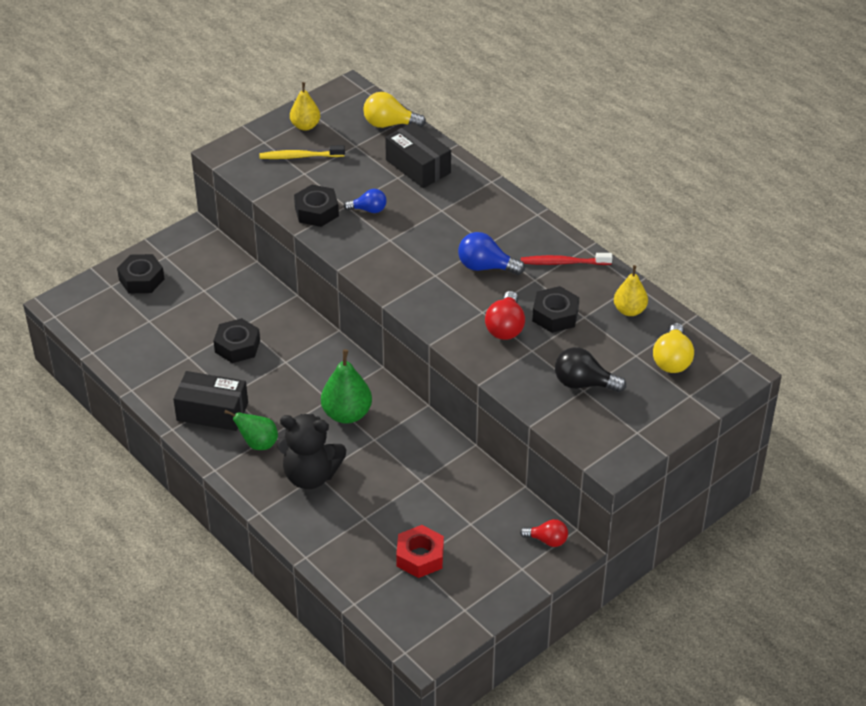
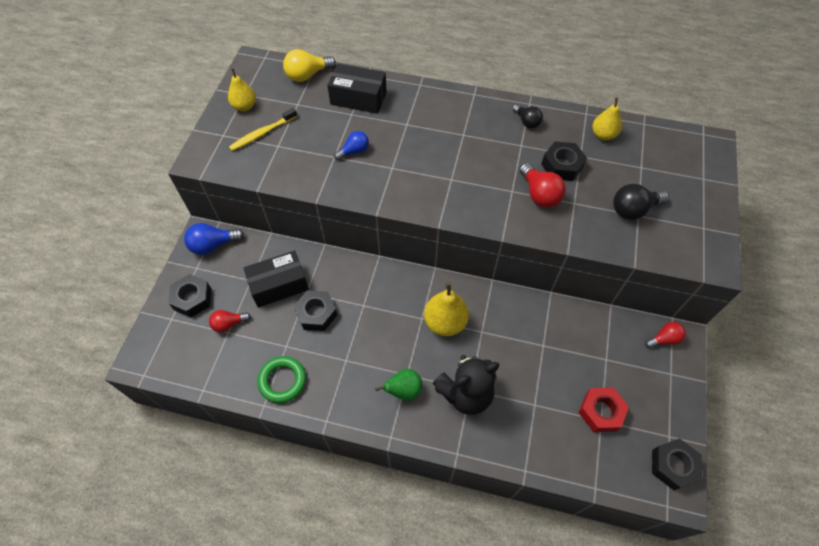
camera: 35 degrees left, 15 degrees up
(155, 314) = (228, 324): none -> red light bulb
(162, 380) = (282, 380): none -> green ring
(212, 412) = (345, 384): black box -> black box (279, 285)
(316, 211) = (316, 173): black nut -> black nut (673, 466)
(347, 414) = (445, 322): green pear -> yellow pear
(485, 267) = (479, 153): blue light bulb -> blue light bulb (213, 245)
(563, 263) = (527, 122): red toothbrush -> black light bulb
(672, 360) = (666, 157): yellow light bulb -> none

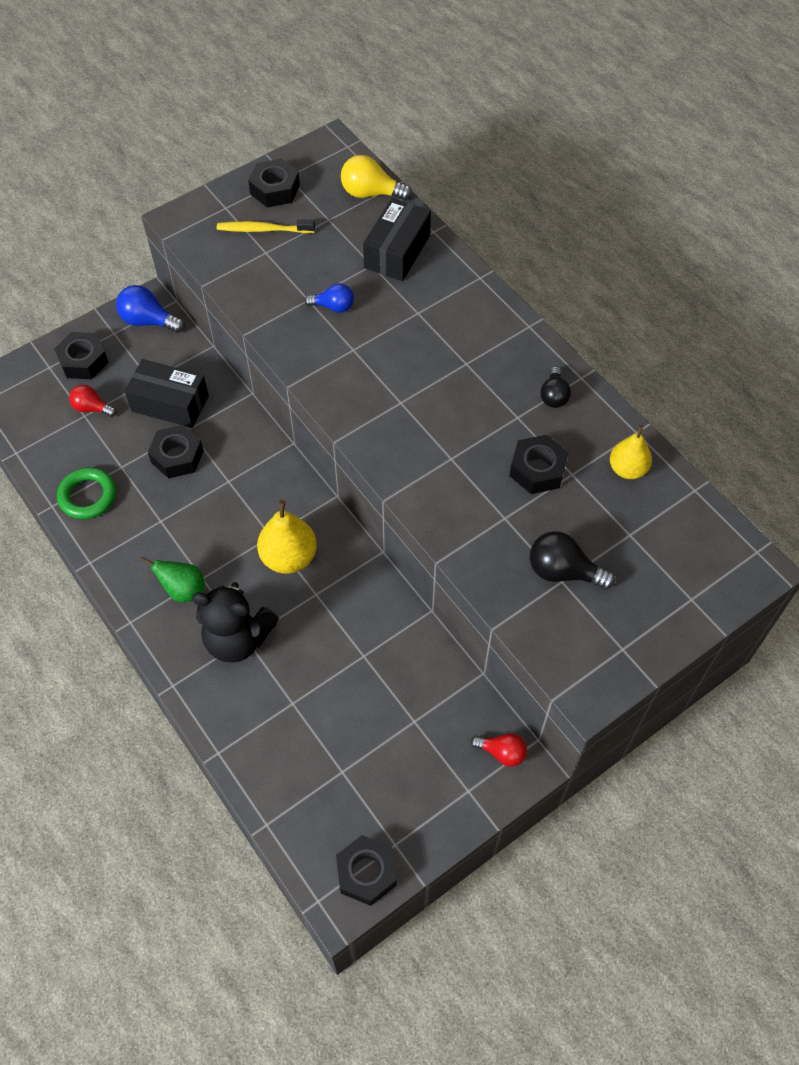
camera: 40 degrees right, 0 degrees up
(245, 106) = (275, 189): yellow pear -> black nut
(358, 98) = (397, 252): black box -> black box turned 60 degrees clockwise
(539, 194) = (476, 482): red light bulb -> none
(601, 412) = (350, 764): red nut -> none

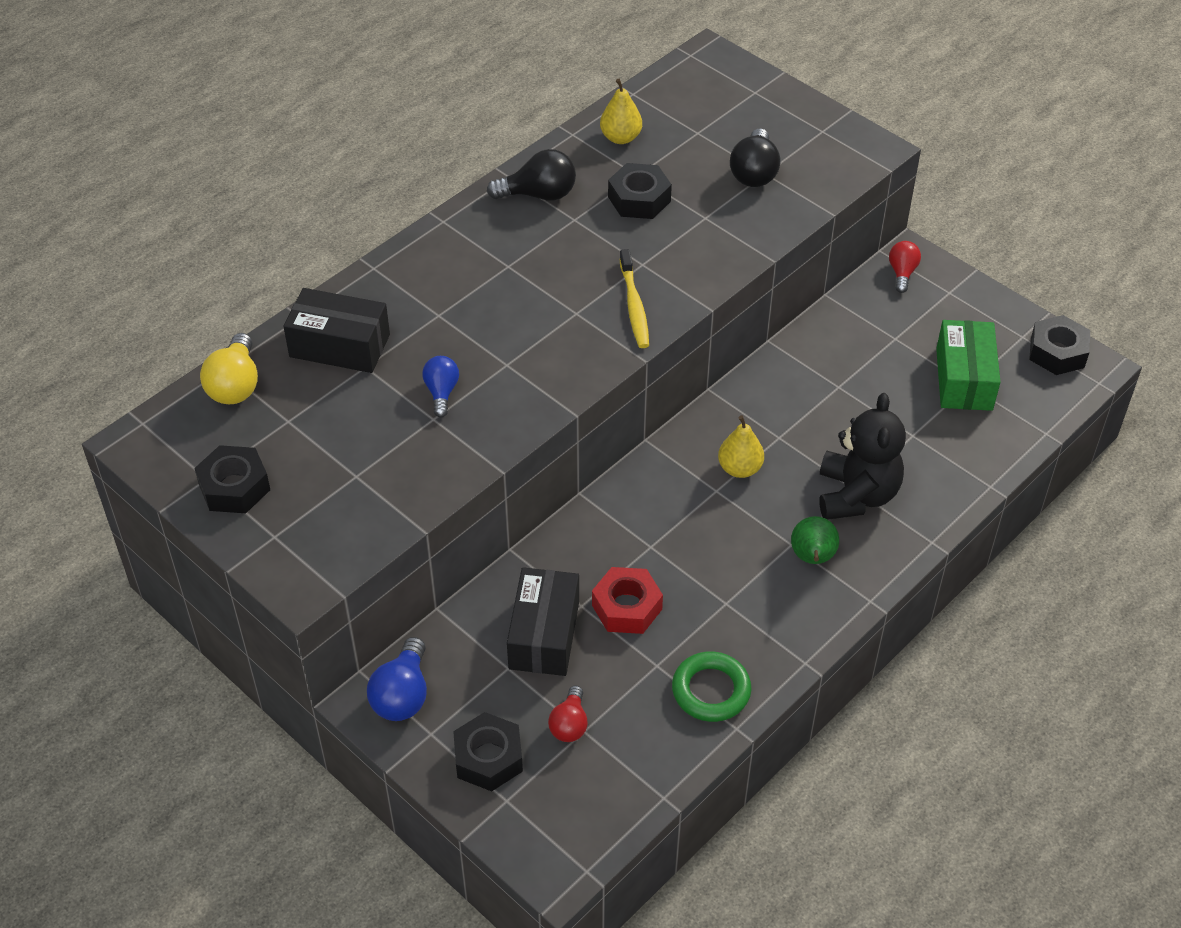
camera: 100 degrees left, 10 degrees down
(177, 456) = (627, 607): black nut -> red nut
(263, 230) = (314, 486): yellow toothbrush -> yellow toothbrush (634, 306)
(289, 557) = (739, 468): yellow pear -> yellow pear, size x0.67
(349, 769) = (964, 379): none -> green box
(554, 396) = (539, 194): black light bulb -> black light bulb, size x1.53

